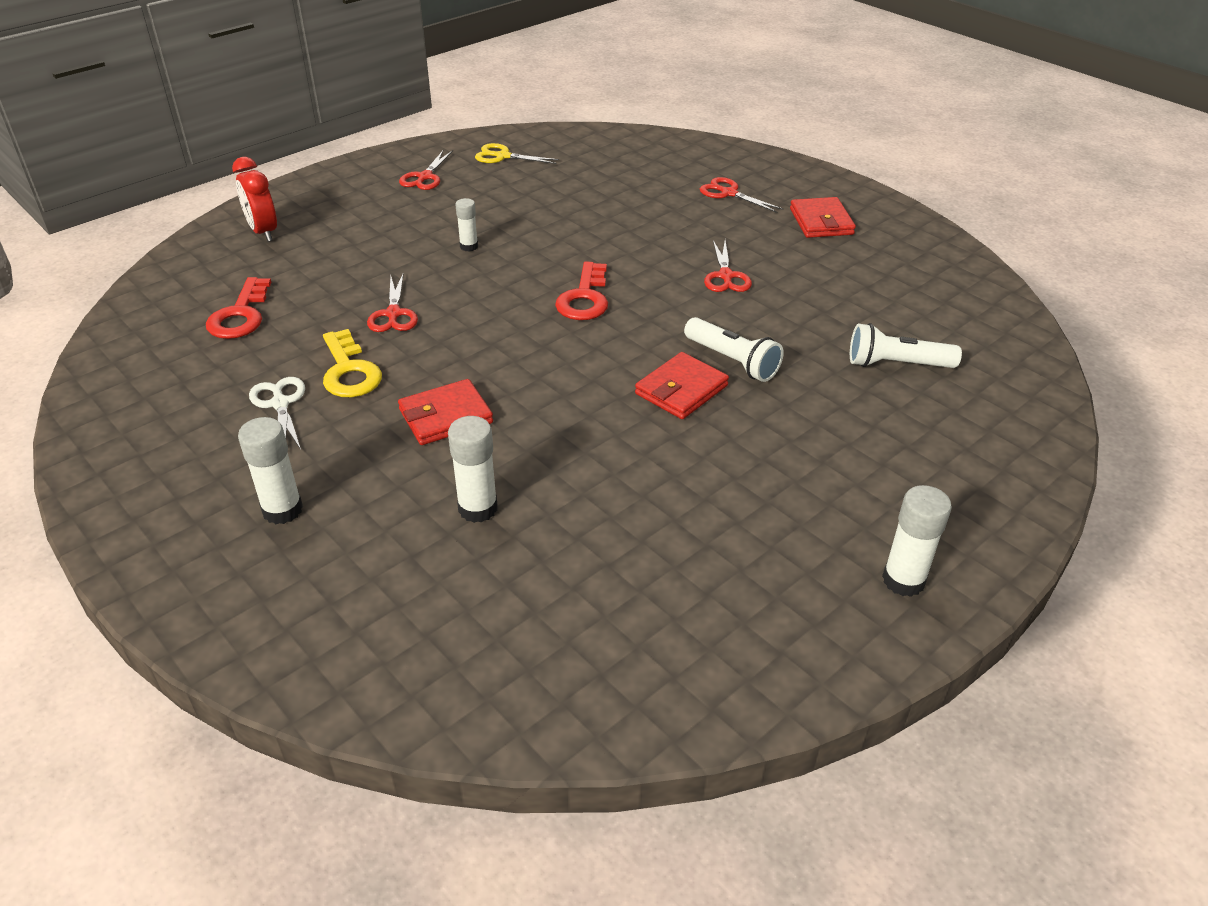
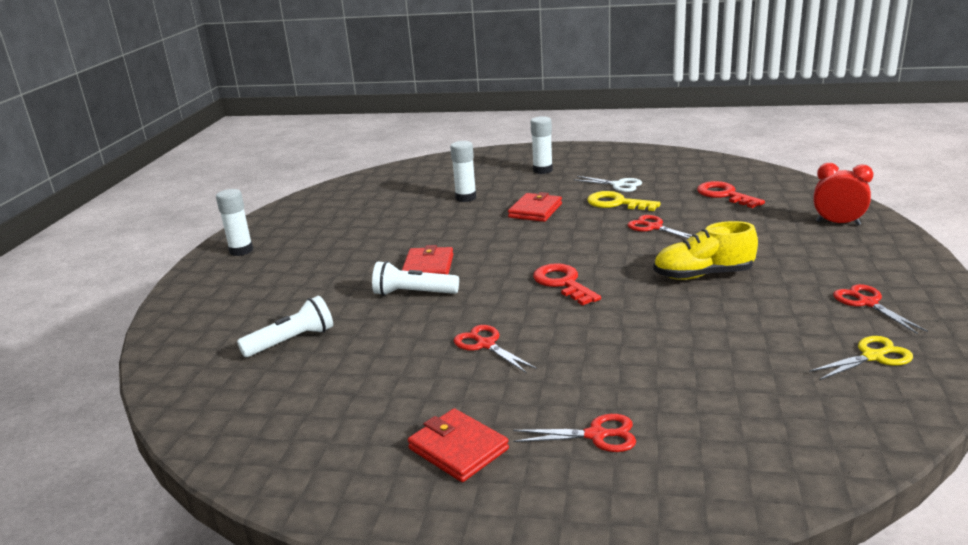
camera: 145 degrees right, 15 degrees down
(469, 246) = (703, 275): white glue stick -> yellow shoe

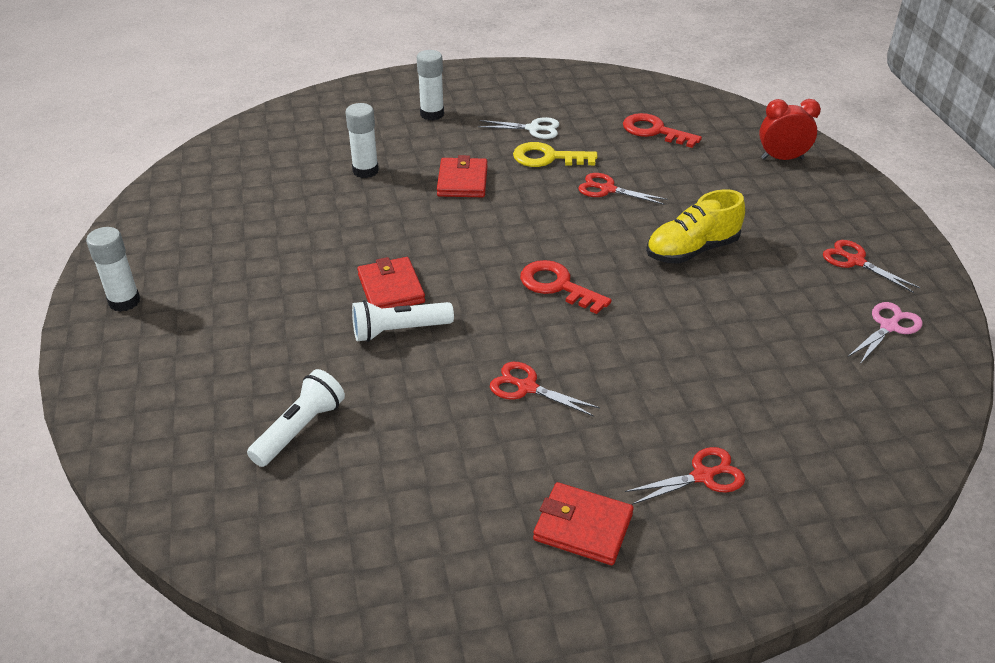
camera: 25 degrees left, 15 degrees up
(872, 357) = (889, 327): yellow scissors -> pink scissors

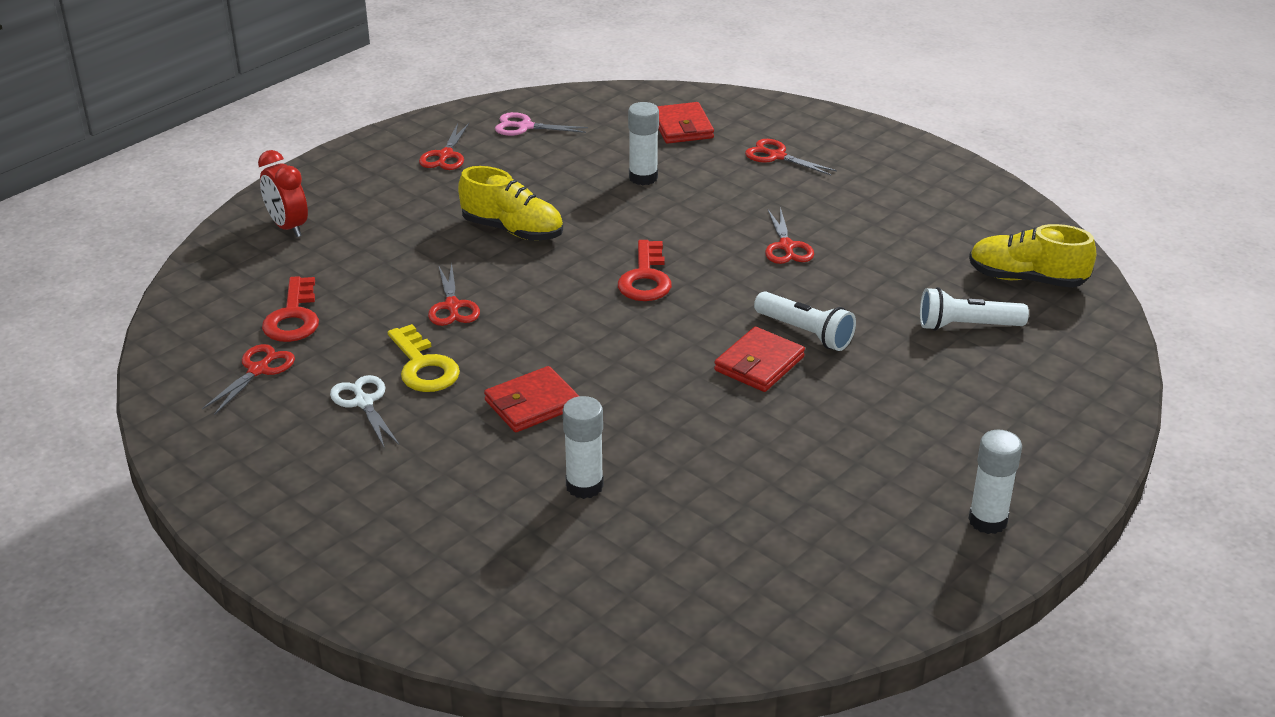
camera: 125 degrees left, 5 degrees down
(310, 523) = (1026, 279): none -> yellow shoe
(432, 114) = (398, 500): white glue stick -> white glue stick (643, 177)
(583, 527) = (877, 182): red wallet -> red wallet (682, 127)
(605, 107) = (258, 370): none -> red scissors

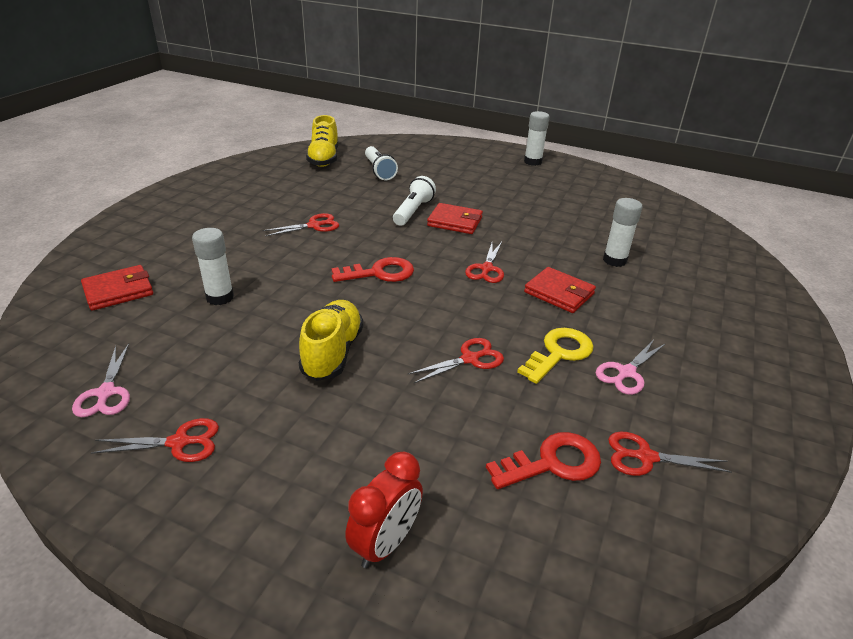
camera: 110 degrees left, 0 degrees up
(364, 402) = (626, 373): white scissors -> pink scissors
(776, 156) = (177, 241): red scissors -> red scissors (486, 269)

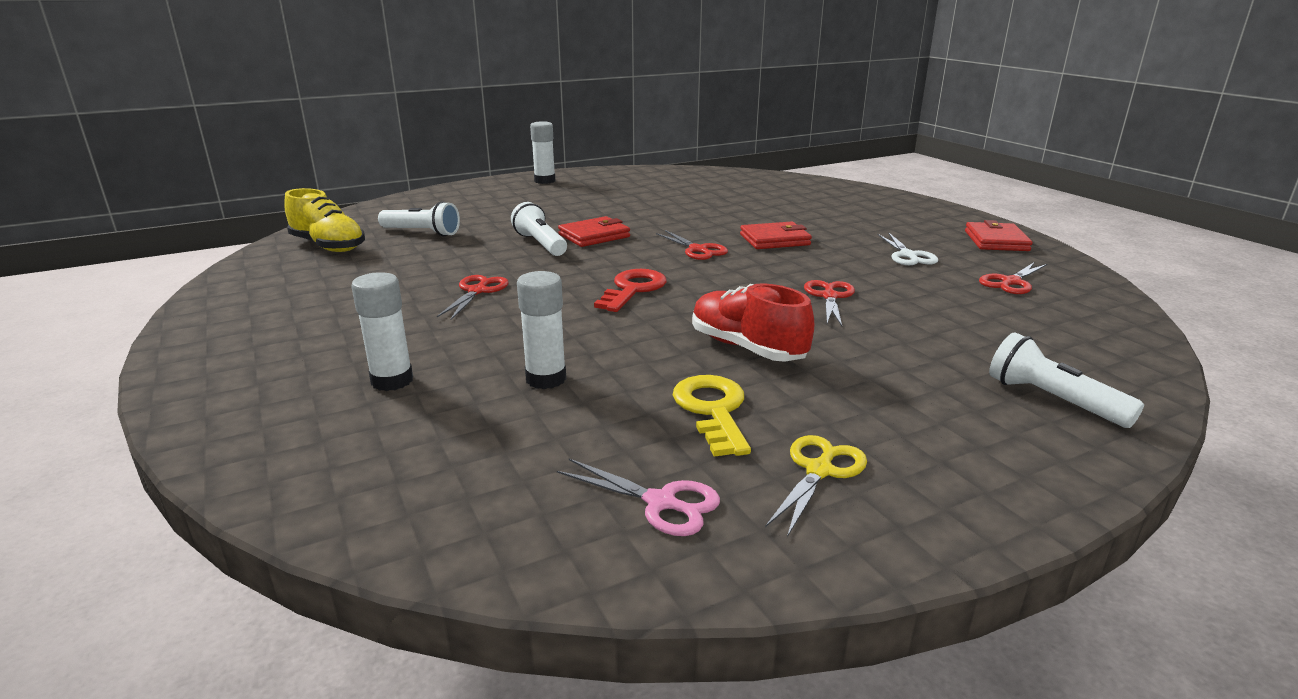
camera: 50 degrees left, 10 degrees down
(118, 291) = (410, 444): red wallet -> red wallet (996, 241)
(179, 442) = (819, 470): red scissors -> yellow scissors
(333, 352) = (747, 348): yellow shoe -> red shoe
(386, 543) = (1052, 400): red clock -> white flashlight
(552, 463) = (995, 311): red key -> none
(559, 353) = (858, 266): yellow key -> yellow key (712, 410)
(614, 260) = (754, 210): white glue stick -> white glue stick (392, 381)
(626, 373) = (908, 255): pink scissors -> white scissors

